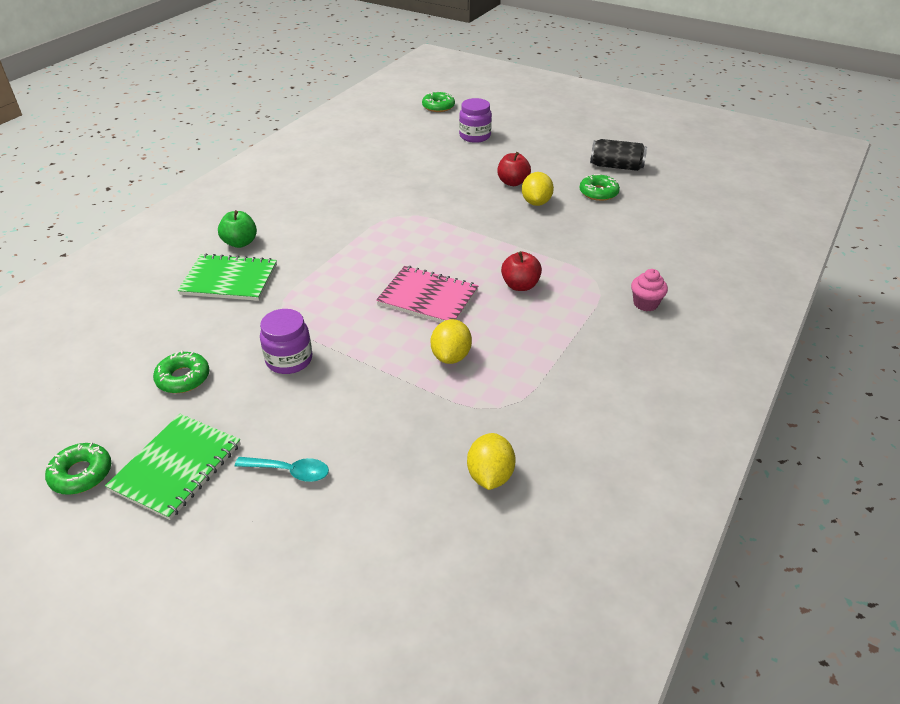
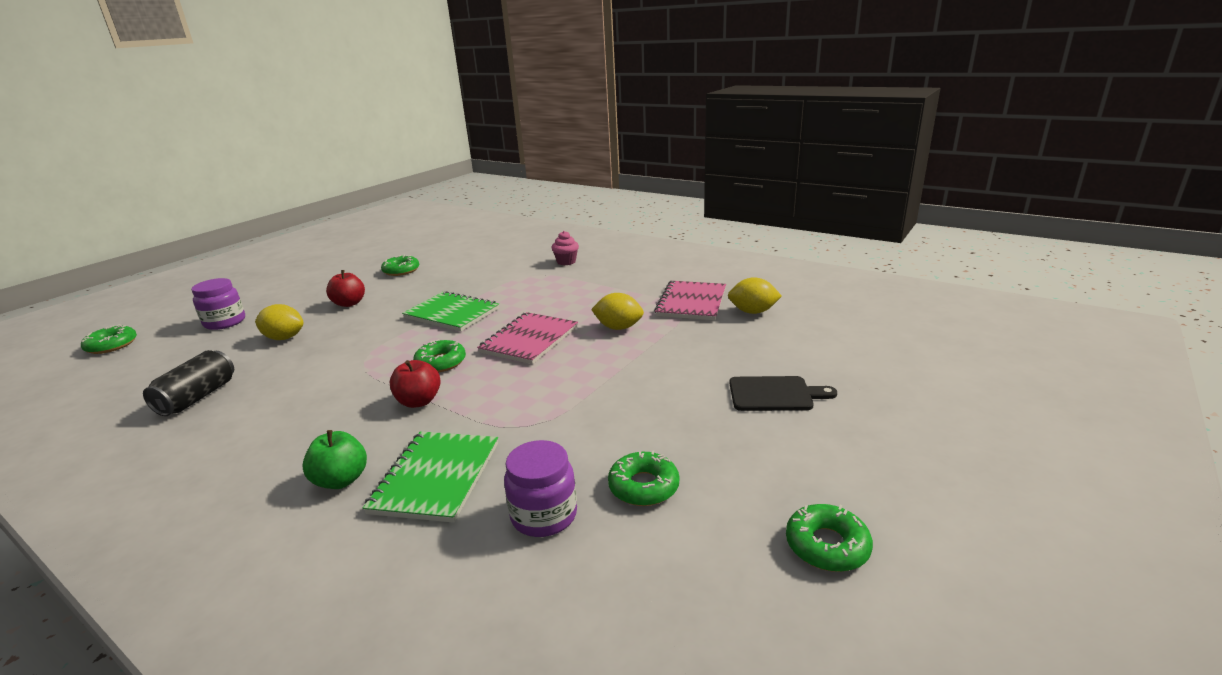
camera: 85 degrees left, 15 degrees down
(176, 467) = (791, 465): green notebook -> green notebook (452, 313)
(289, 360) = (615, 410): purple jar -> purple jar (544, 515)
(289, 471) = (774, 394): turquoise spoon -> black cutting board
(390, 253) = (441, 362): none -> green donut
(519, 417) = (691, 302): none -> pink notebook
(520, 285) = (526, 301): red apple -> red apple (419, 401)
(536, 202) = (396, 294): yellow lemon -> yellow lemon (284, 338)
(616, 166) = (363, 263): black can -> black can (198, 397)

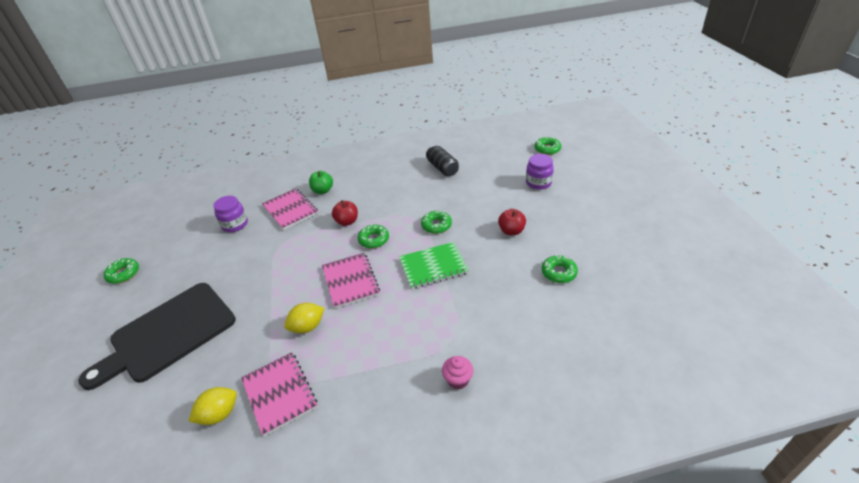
camera: 135 degrees right, 15 degrees up
(284, 338) = (483, 198): yellow lemon -> none
(436, 477) = (290, 210): green notebook -> pink notebook
(643, 486) = (206, 252): green donut -> green donut (436, 225)
(774, 394) = (168, 334): black cutting board -> black cutting board, size x2.18

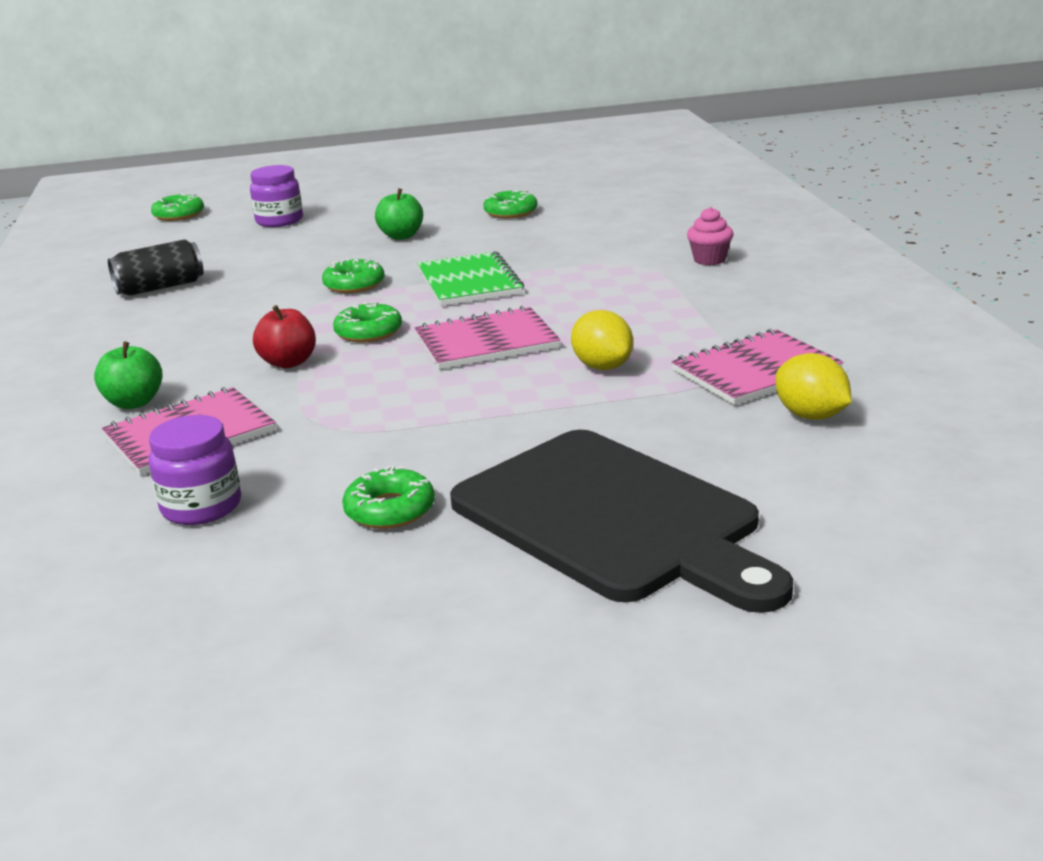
camera: 90 degrees left, 15 degrees down
(123, 274) = (347, 669): green donut -> green donut (390, 510)
(511, 231) = (401, 236): red apple -> green apple

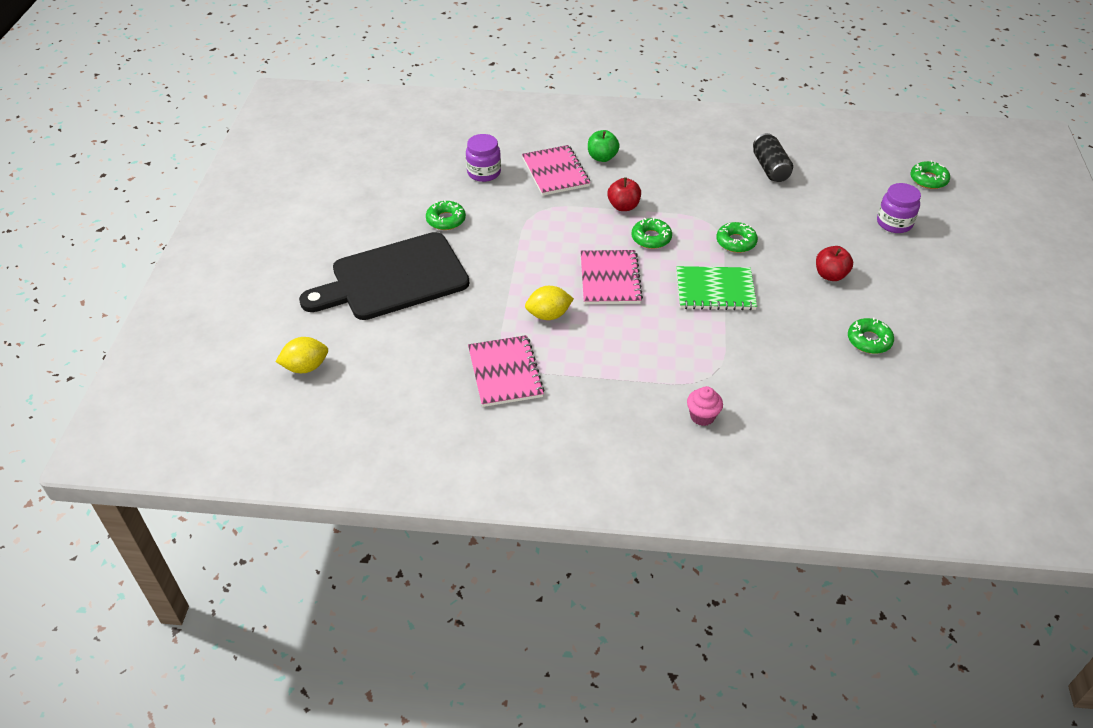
camera: 105 degrees right, 20 degrees up
(401, 236) = (830, 275): green apple -> red apple
(811, 416) = (439, 373): yellow lemon -> yellow lemon (305, 367)

